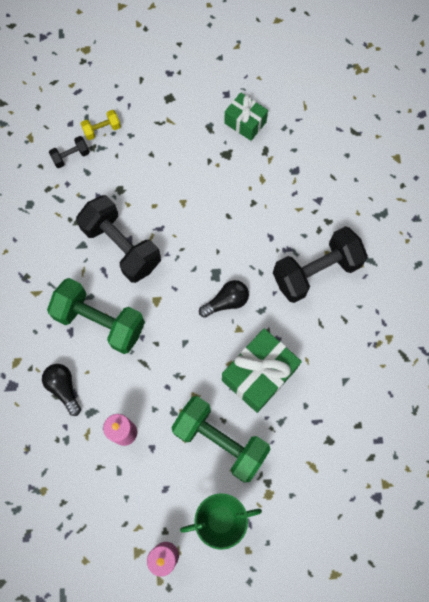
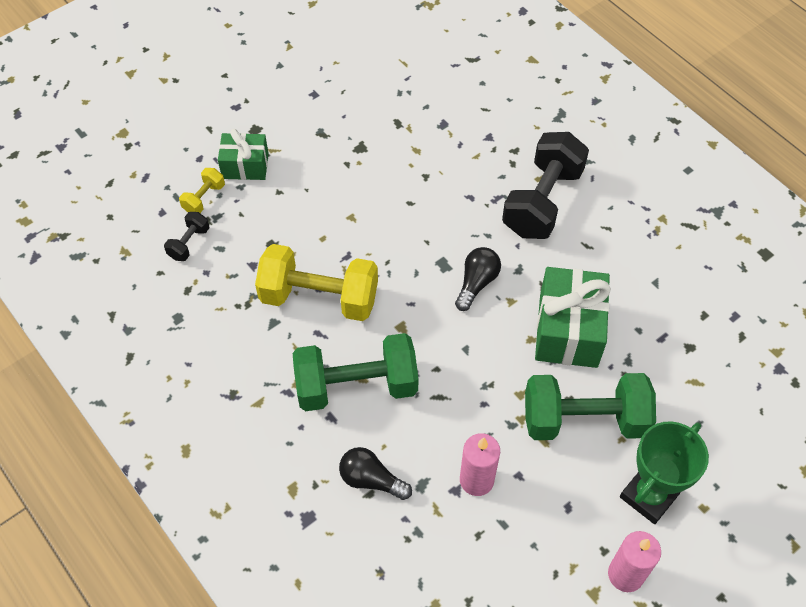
camera: 35 degrees left, 15 degrees down
(121, 246) = (319, 298): black dumbbell -> yellow dumbbell
(245, 122) = (355, 109): green gift -> green gift (245, 166)

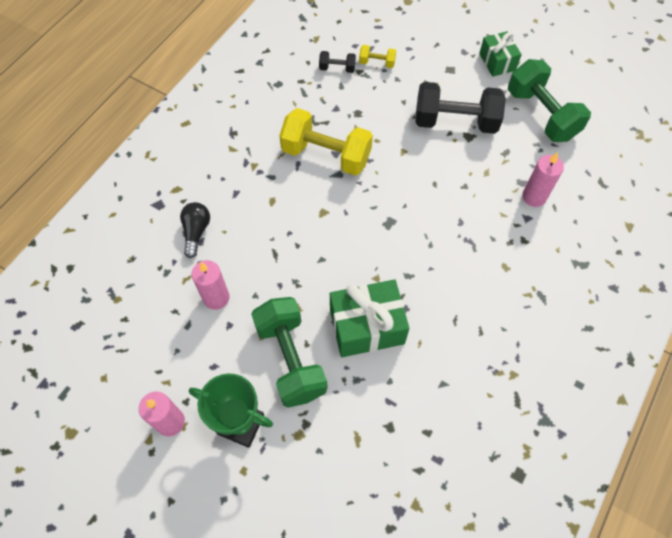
camera: 70 degrees right, 5 degrees up
(245, 166) = (415, 75): green gift -> green gift (497, 62)
(319, 298) = (326, 155): yellow dumbbell -> yellow dumbbell turned 60 degrees counterclockwise
(356, 386) = (264, 200): green dumbbell -> green dumbbell (541, 115)
(465, 121) = (534, 197): none -> pink candle
(476, 283) = (382, 249): black light bulb -> none
(542, 201) = (482, 274): black dumbbell -> black dumbbell (455, 122)

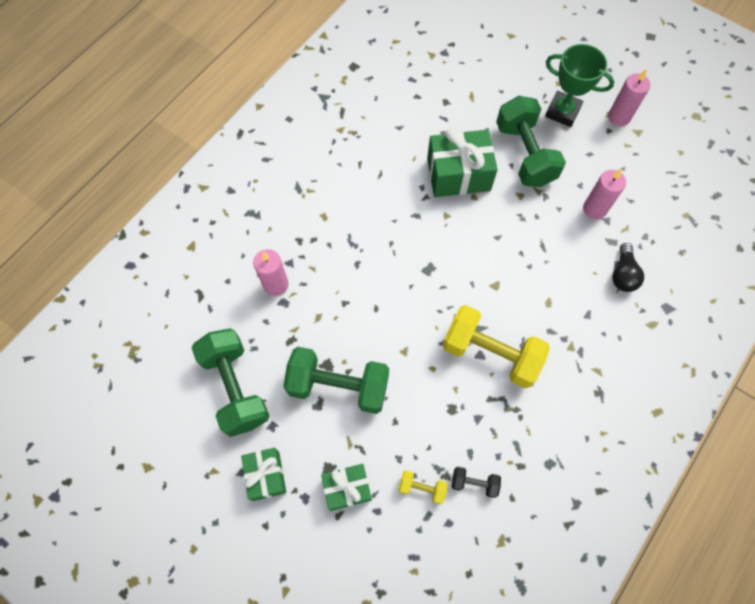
camera: 175 degrees left, 5 degrees up
(433, 59) = (347, 488): none -> green gift
(455, 122) = (338, 386): black dumbbell -> green dumbbell

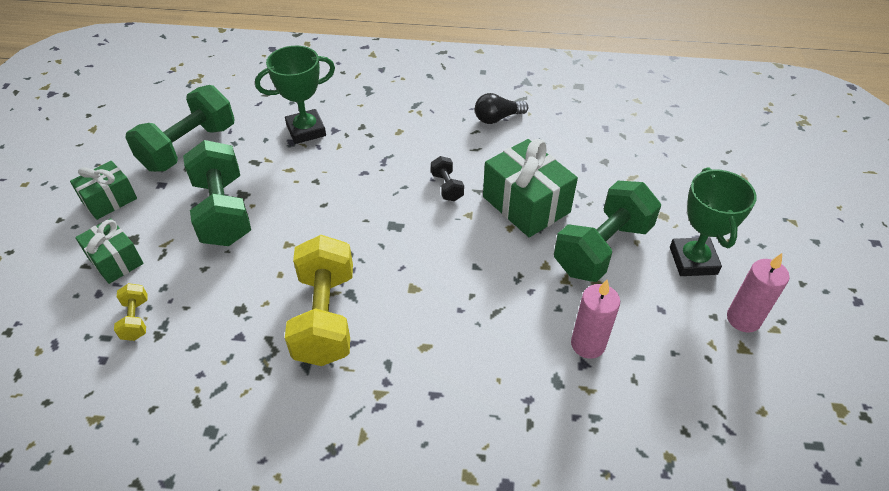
camera: 60 degrees right, 20 degrees down
(276, 284) = (306, 130): pink candle -> green trophy
(474, 483) = (158, 364): black dumbbell -> black dumbbell (447, 187)
(623, 274) = (519, 412): black light bulb -> black light bulb (497, 118)

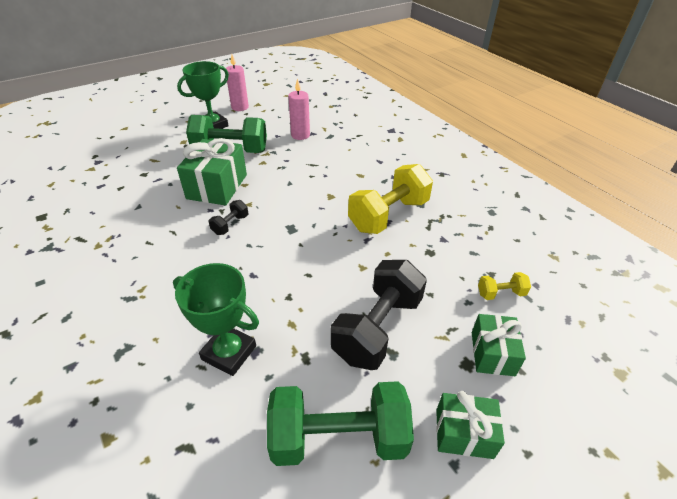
camera: 130 degrees left, 5 degrees down
(136, 319) = (500, 293): yellow dumbbell -> yellow dumbbell turned 45 degrees clockwise
(223, 211) = (377, 328): green dumbbell -> black dumbbell
(497, 118) = (121, 239): black light bulb -> none

